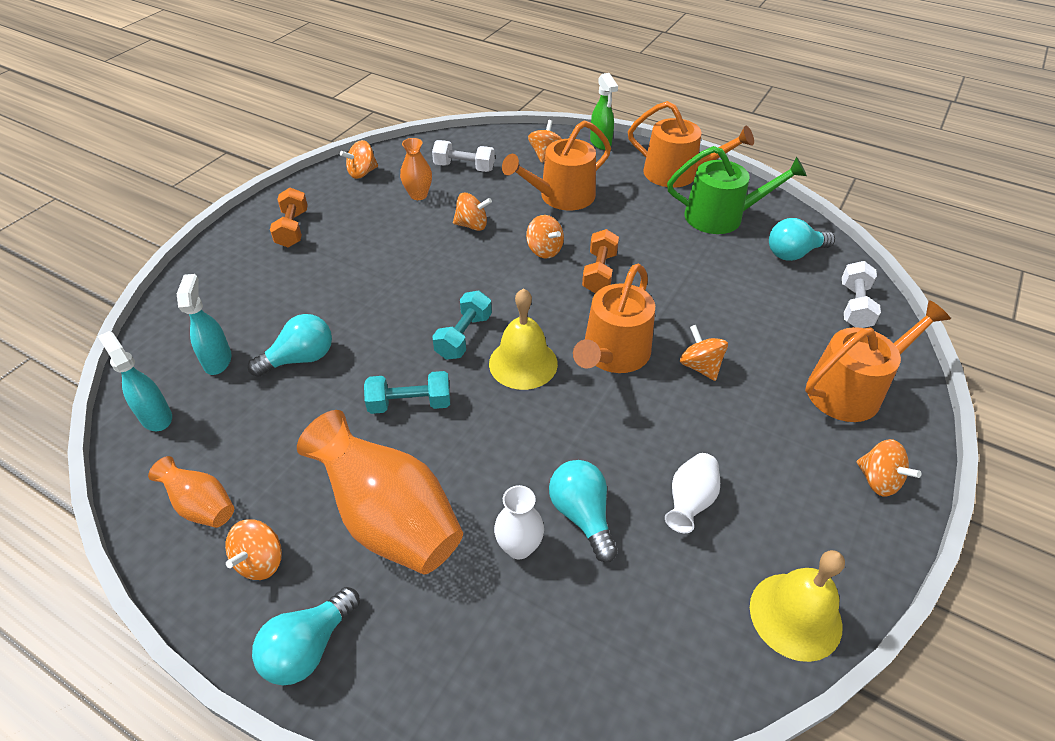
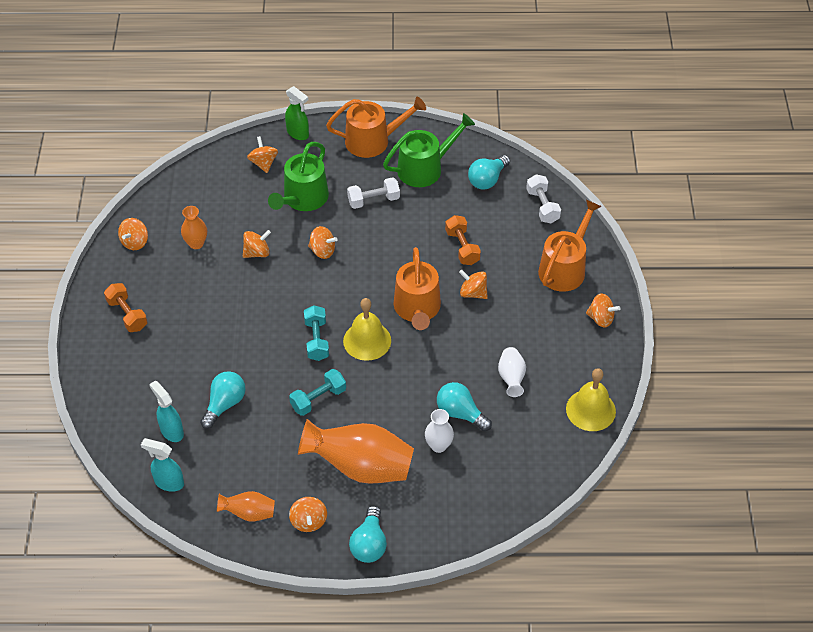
camera: 30 degrees left, 5 degrees up
(464, 167) = (210, 202): white dumbbell -> white dumbbell (373, 200)
(561, 197) = (303, 199): orange watering can -> green watering can
(599, 272) = (371, 252): orange dumbbell -> orange dumbbell (462, 247)

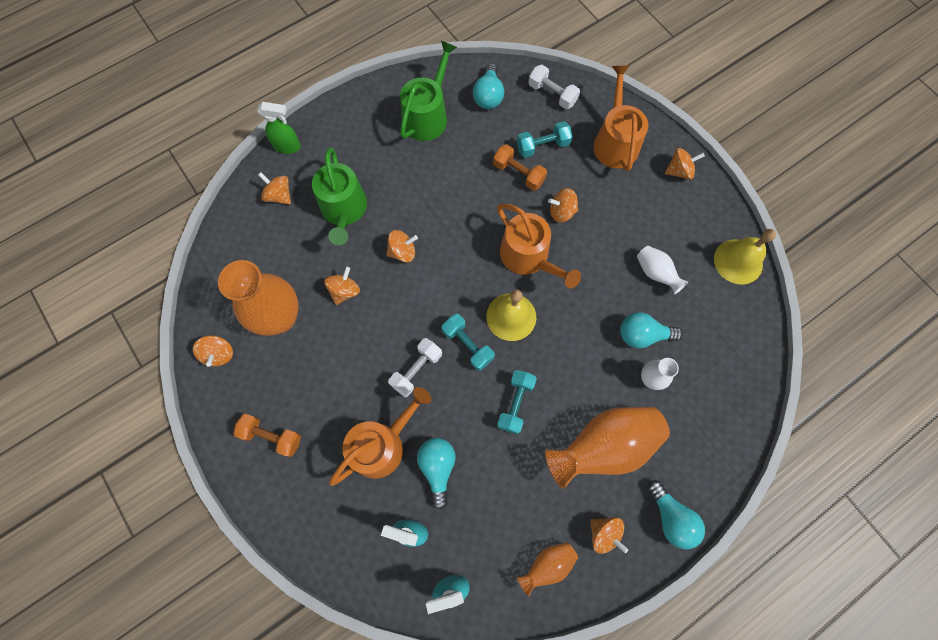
camera: 35 degrees left, 20 degrees up
(196, 243) = (280, 318): orange vase -> orange vase, size x2.01
(373, 141) = (361, 115): orange watering can -> orange watering can (382, 445)
(373, 200) = (408, 173): white dumbbell -> white dumbbell (416, 370)
(500, 239) = (542, 146): none -> turquoise dumbbell

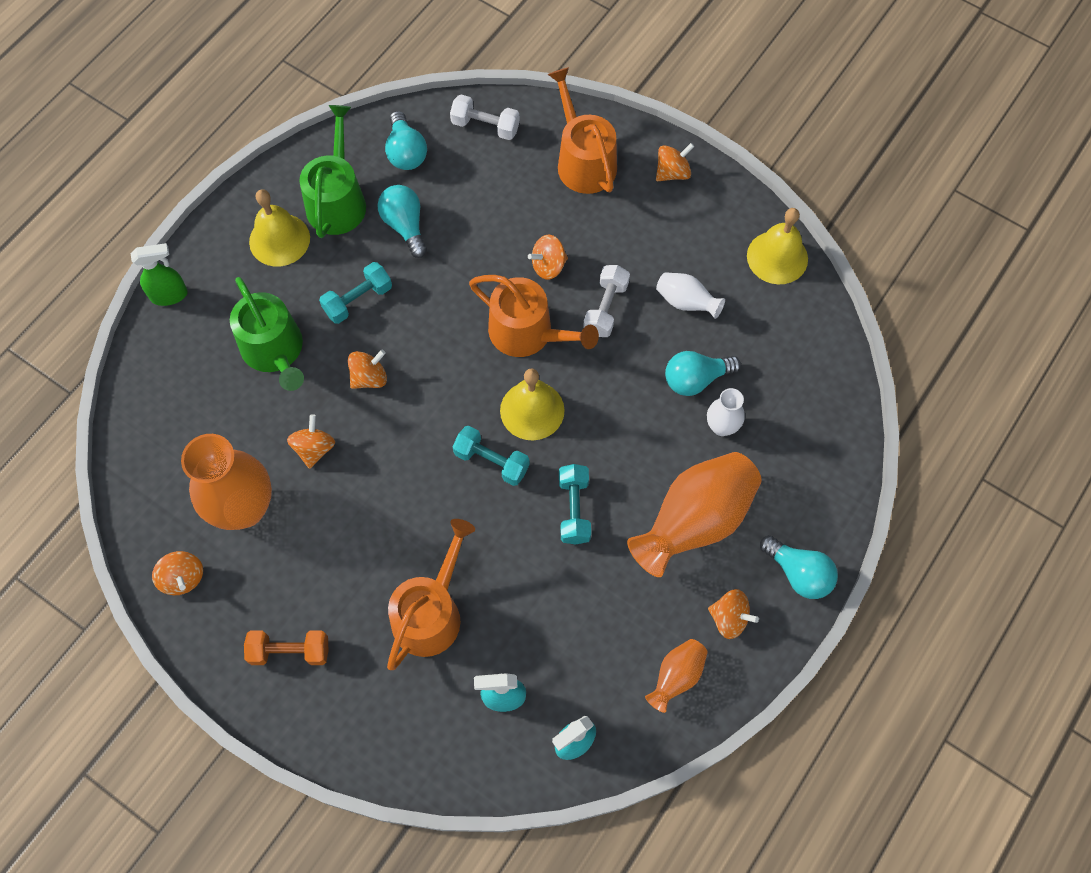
camera: 20 degrees left, 5 degrees down
(279, 195) = (183, 360): orange spinning top -> none
(377, 131) = (279, 239): none -> yellow bell
(416, 370) = (440, 511): white dumbbell -> white dumbbell (605, 308)
(437, 468) = (508, 615): turquoise light bulb -> turquoise light bulb (405, 226)
(518, 173) = (479, 236): orange dumbbell -> none
(542, 146) = (496, 193): turquoise dumbbell -> turquoise dumbbell (358, 300)

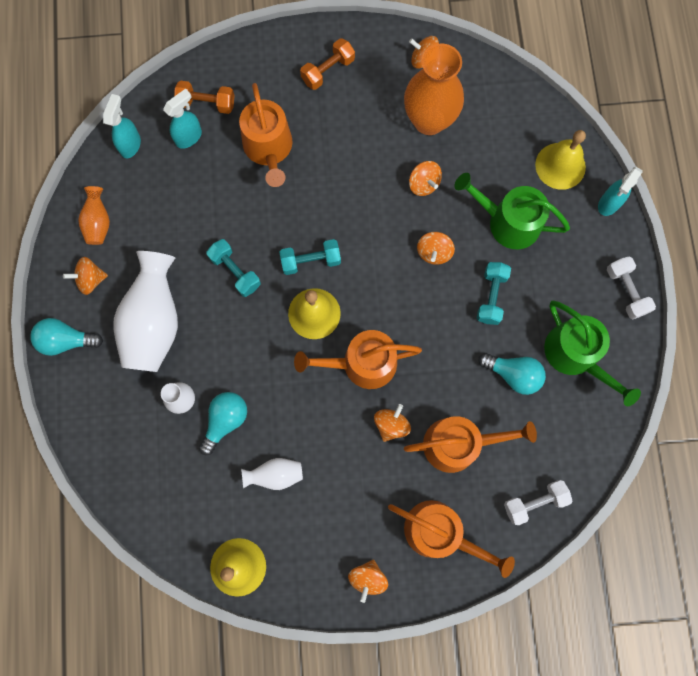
camera: 140 degrees right, 10 degrees up
(170, 295) = (608, 204): green spray bottle -> turquoise spray bottle
(279, 239) = (583, 296): yellow bell -> yellow bell (560, 166)
(406, 152) = (568, 432): turquoise light bulb -> none
(451, 723) = (206, 103): none -> orange dumbbell
(505, 210) = (458, 444): none -> orange watering can
(605, 308) = (326, 424): white dumbbell -> white dumbbell (626, 291)
(695, 521) = (155, 323): orange vase -> white vase

